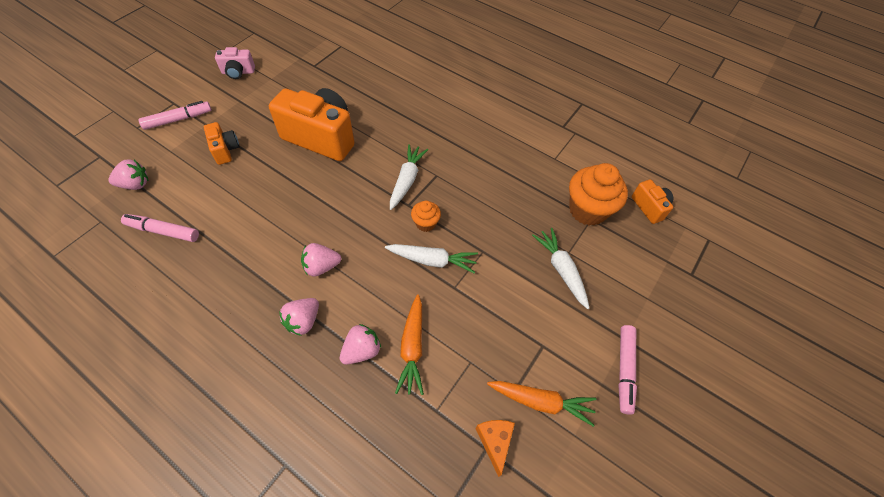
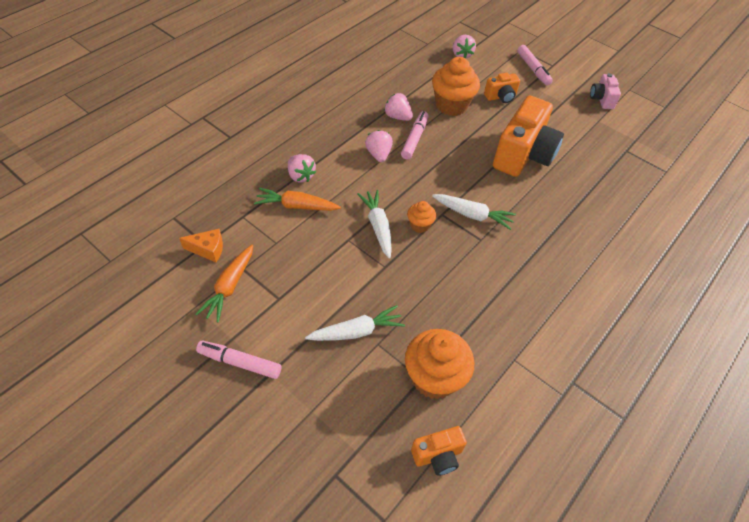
camera: 95 degrees right, 5 degrees down
(163, 231) = (417, 72): pink marker -> pink marker (414, 139)
(236, 196) = (451, 105): none -> orange cupcake
(303, 321) = (331, 144): pink strawberry -> pink strawberry (397, 117)
(432, 260) = (378, 226): white carrot -> white carrot turned 150 degrees clockwise

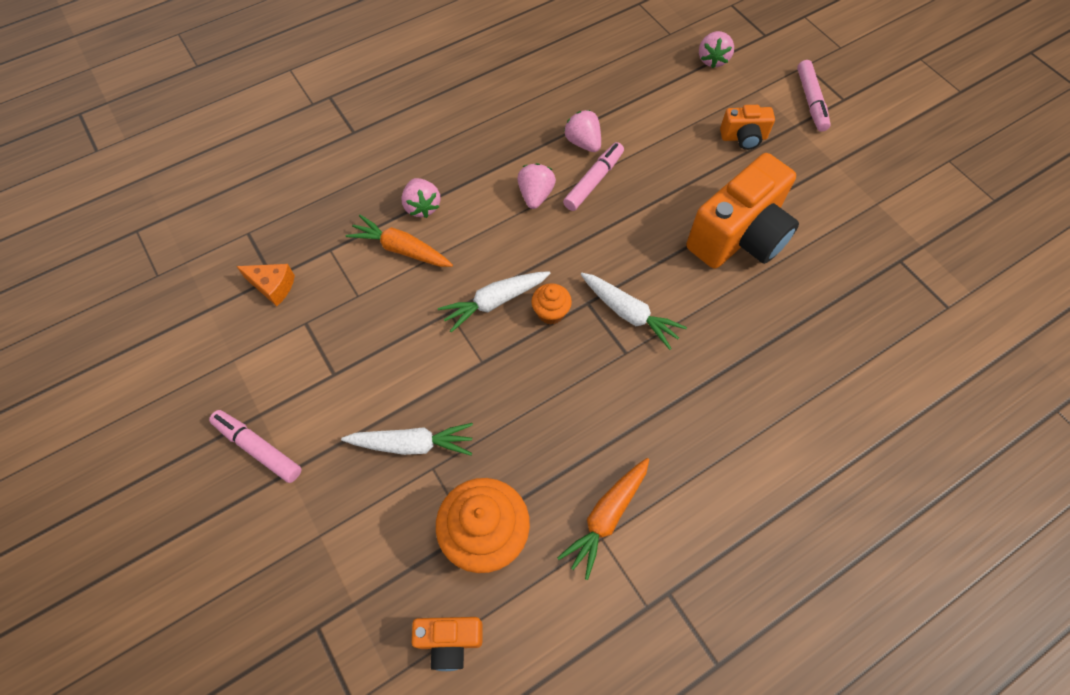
camera: 20 degrees right, 10 degrees up
(229, 287) = (281, 344): orange carrot -> orange carrot (606, 517)
(378, 226) = (494, 302): white carrot -> white carrot turned 120 degrees counterclockwise
(451, 105) = (666, 138): orange cupcake -> none
(601, 99) = (897, 169): pink camera -> none

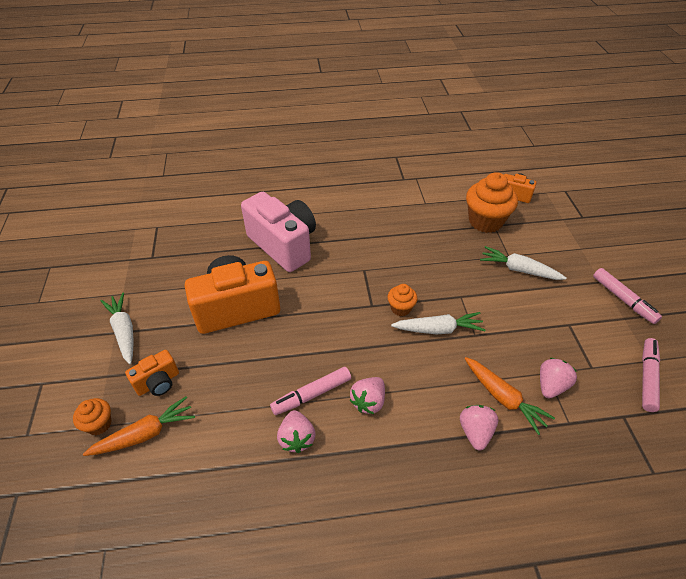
camera: 155 degrees left, 15 degrees down
(273, 286) = (622, 407): orange cheese -> none
(606, 517) = (418, 208): orange carrot -> orange carrot (145, 434)
(629, 314) = (347, 289): white carrot -> white carrot (124, 331)
(712, 60) = (99, 485): pink strawberry -> pink strawberry (551, 385)
(743, 138) = (158, 382): orange camera -> orange camera turned 120 degrees clockwise
(758, 92) = (99, 424): none -> orange cupcake
(758, 349) = (283, 245): none -> pink camera
(810, 101) = (68, 393): pink marker -> pink marker (647, 377)

